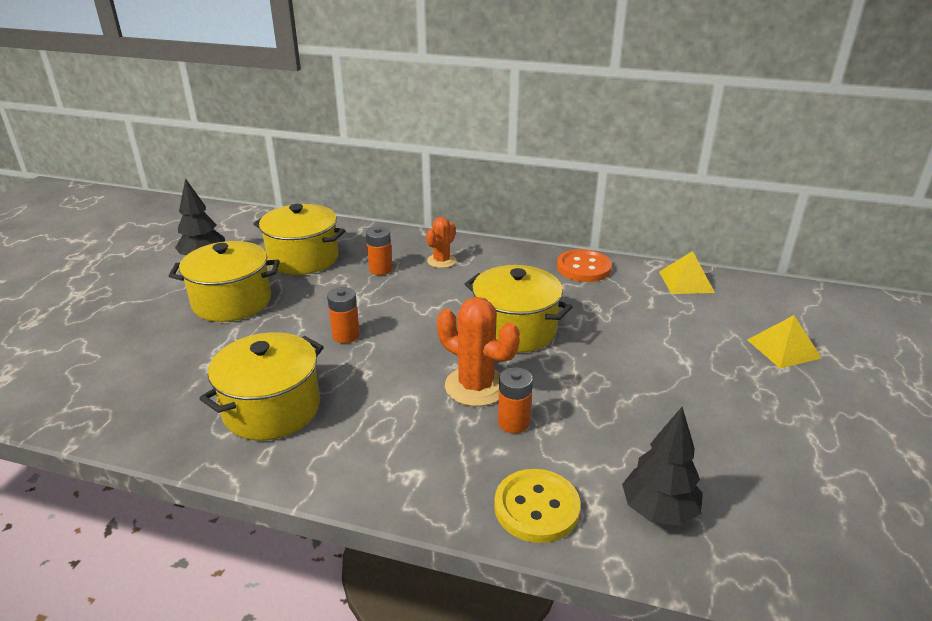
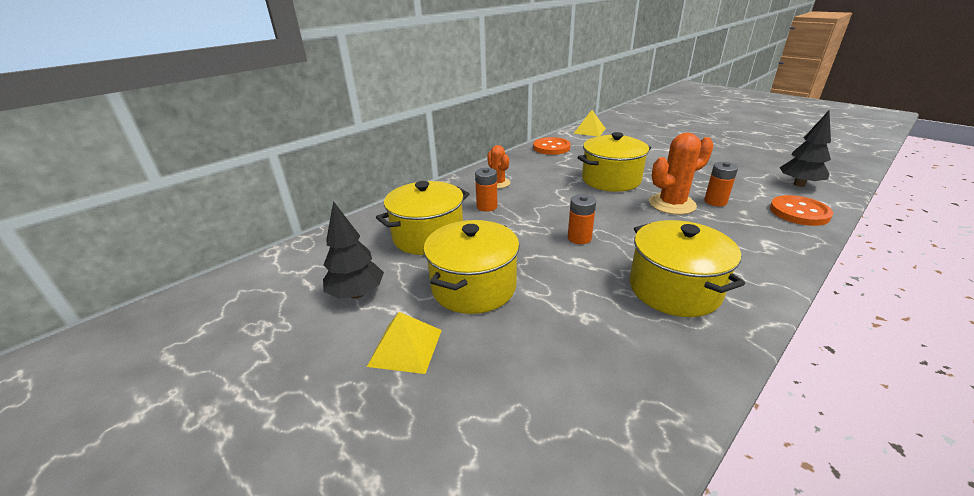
camera: 60 degrees left, 0 degrees up
(536, 507) = (799, 212): yellow button -> orange button
(783, 348) = (666, 129): yellow pyramid -> yellow pyramid (405, 347)

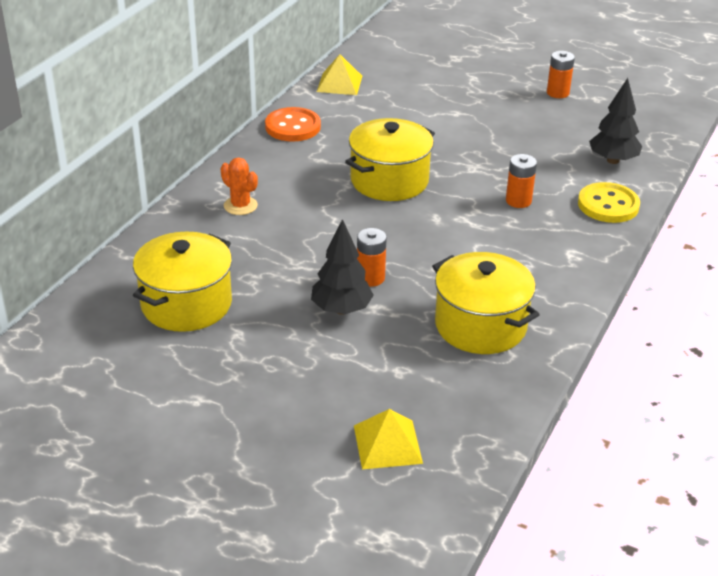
camera: 20 degrees left, 5 degrees up
(357, 294) = (143, 391): black tree -> black tree (341, 309)
(405, 347) = (231, 434): yellow pyramid -> yellow pyramid (387, 444)
(474, 287) = (272, 359): yellow pot -> none
(487, 206) = (241, 248): orange battery -> orange battery (558, 93)
(672, 204) = (469, 212): orange cactus -> none
(799, 212) = (608, 205): orange button -> yellow button

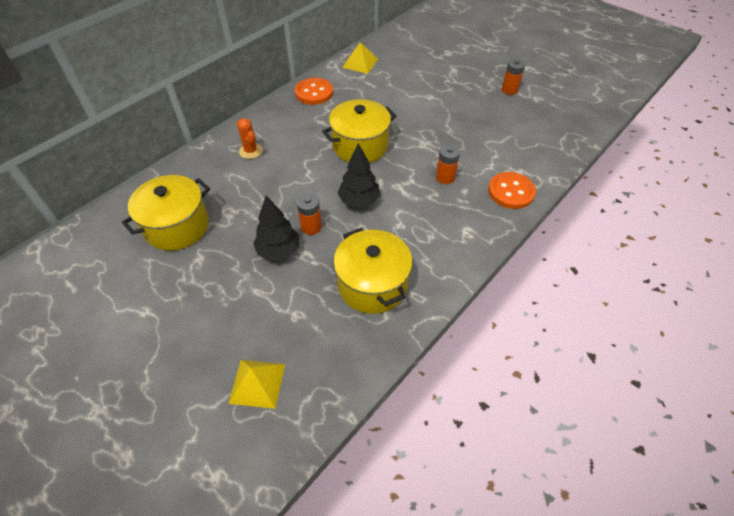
camera: 15 degrees right, 15 degrees up
(608, 205) = (511, 192): yellow button -> orange button
(613, 160) = (529, 153): black tree -> black tree (359, 201)

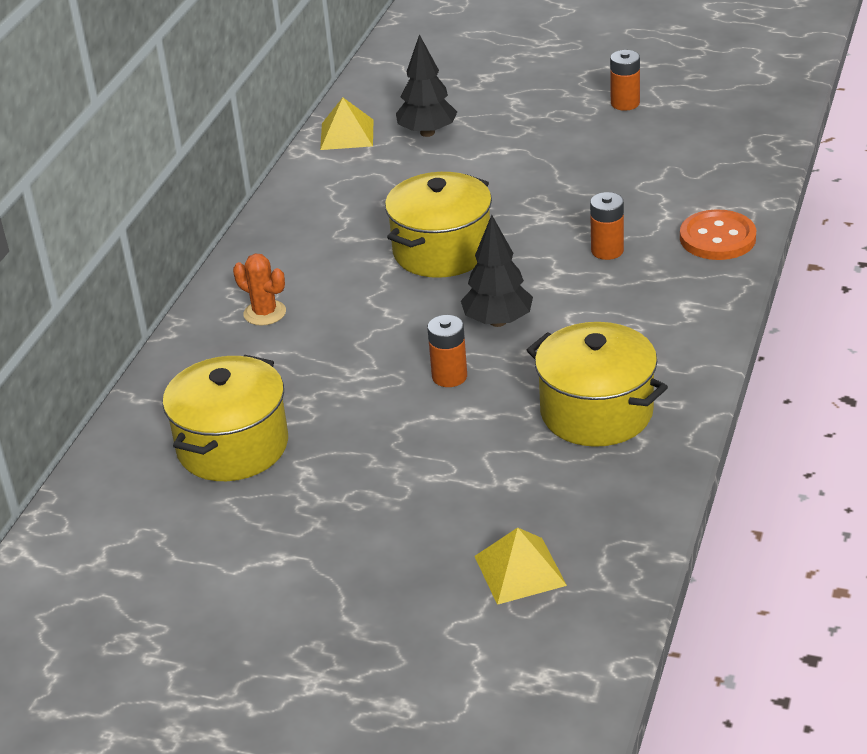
camera: 20 degrees left, 15 degrees down
(279, 251) = (424, 421): black tree -> black tree (427, 132)
(314, 93) = (302, 201): orange button -> none

